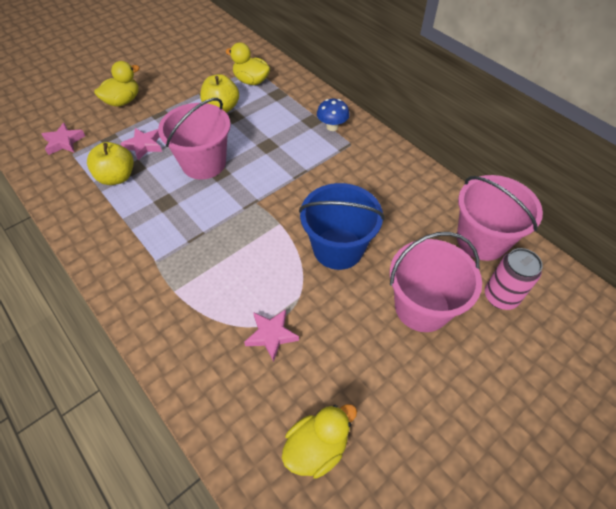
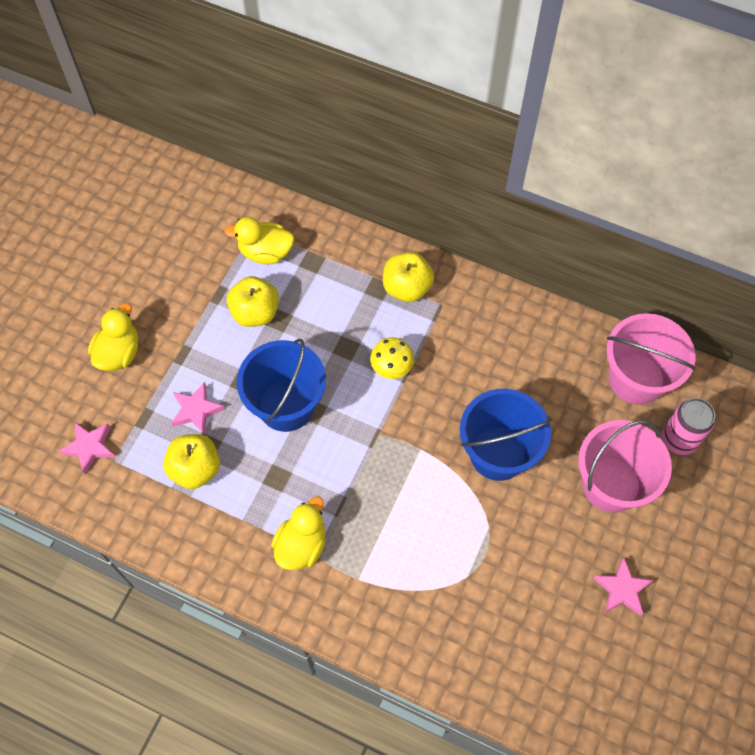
camera: 25 degrees left, 10 degrees up
(203, 163) = (286, 405): pink bucket -> blue bucket
(271, 335) = (484, 580): pink star -> pink star (622, 589)
(291, 167) = (391, 368): none -> yellow mushroom
(316, 447) = (582, 666): yellow duck -> yellow duck (301, 545)
(332, 127) = (407, 288): blue mushroom -> yellow apple

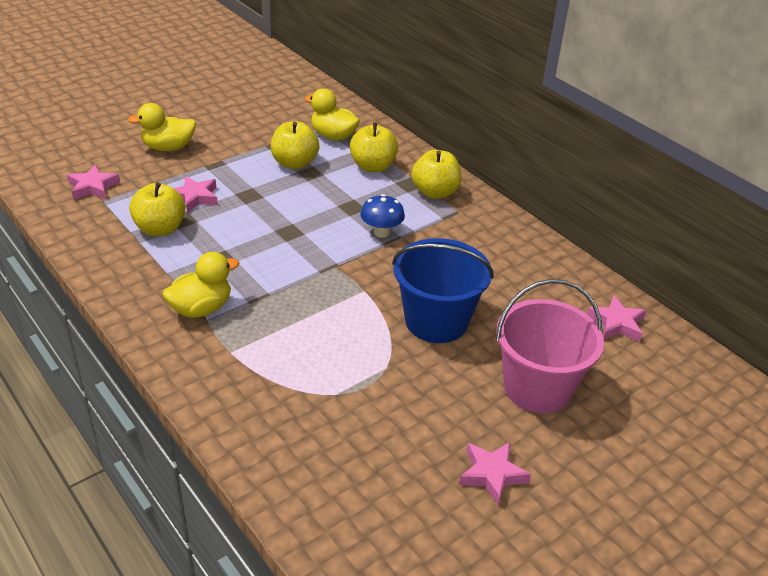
camera: 25 degrees right, 25 degrees down
(119, 353) = (168, 148): yellow duck -> yellow duck turned 150 degrees counterclockwise
(286, 405) = (270, 221): blue bucket -> none
(330, 279) = (373, 166): none -> yellow apple
(391, 368) = (381, 232): yellow mushroom -> blue mushroom
(636, 379) = (616, 323): pink bucket -> pink star
(678, 439) = (635, 383): pink can -> none

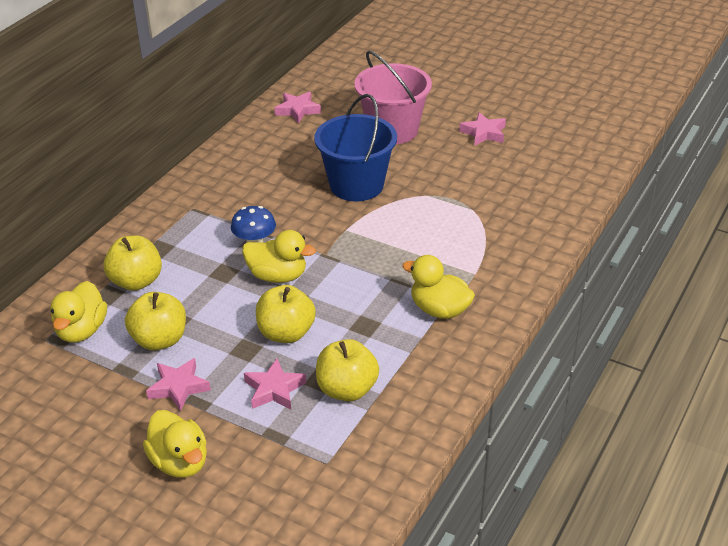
camera: 110 degrees left, 0 degrees up
(93, 187) = (306, 487): pink star -> pink star (178, 387)
(325, 233) = (277, 276): none -> yellow duck
(435, 192) = (165, 229): yellow apple -> yellow apple (286, 333)

